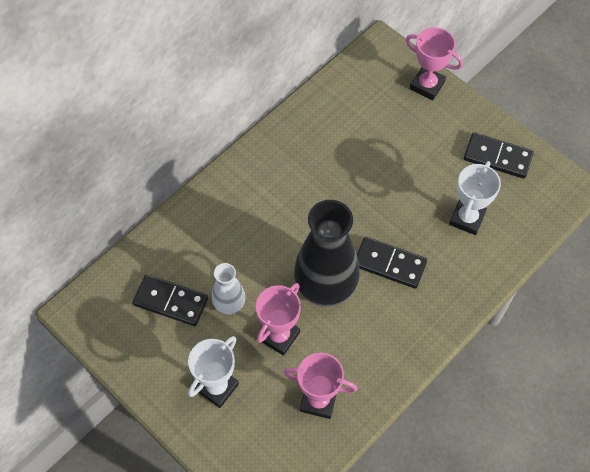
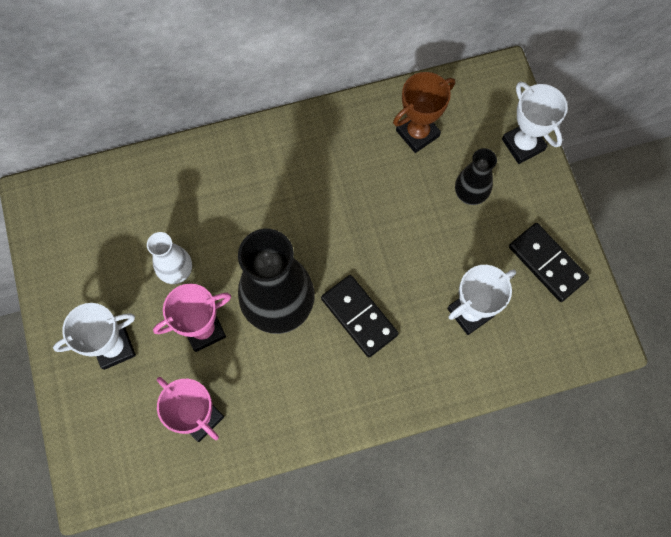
camera: 30 degrees right, 10 degrees up
(171, 301) = (125, 236): black domino -> none
(346, 114) = (417, 133): none -> brown trophy
(412, 138) = (470, 194): none -> black vase
(427, 85) = (523, 144): pink trophy -> white trophy

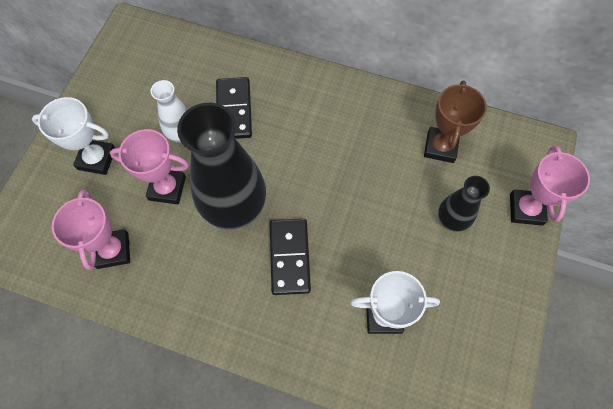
camera: 35 degrees right, 5 degrees down
(417, 133) = (440, 147): brown trophy -> brown trophy turned 75 degrees counterclockwise
(523, 144) = (526, 209): white trophy -> pink trophy
(547, 263) = (481, 320): black domino -> black domino (234, 110)

